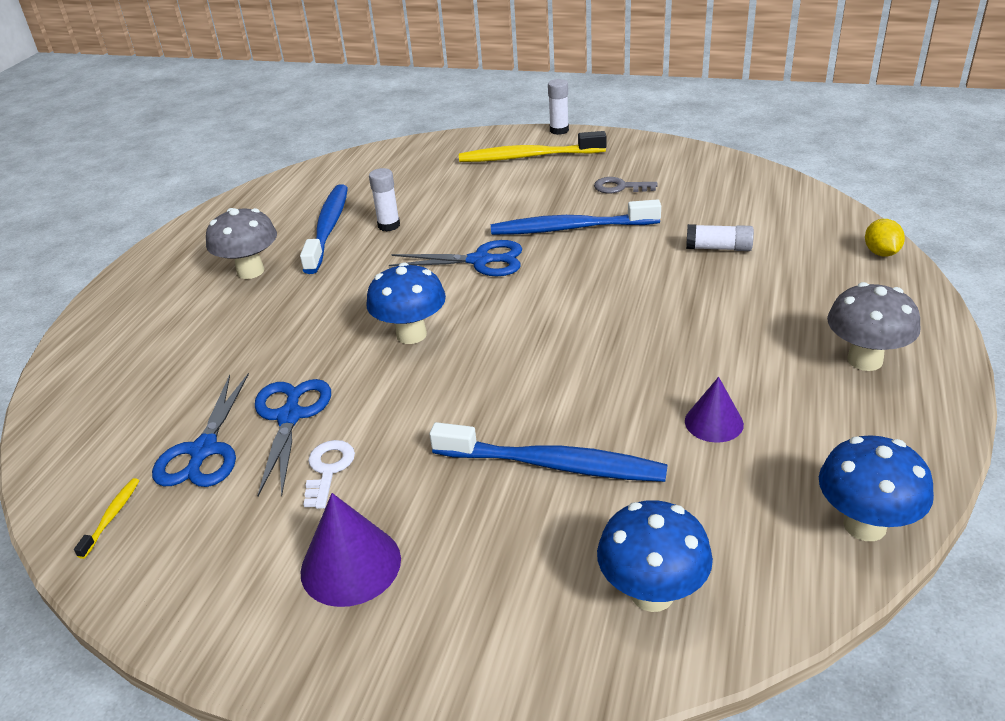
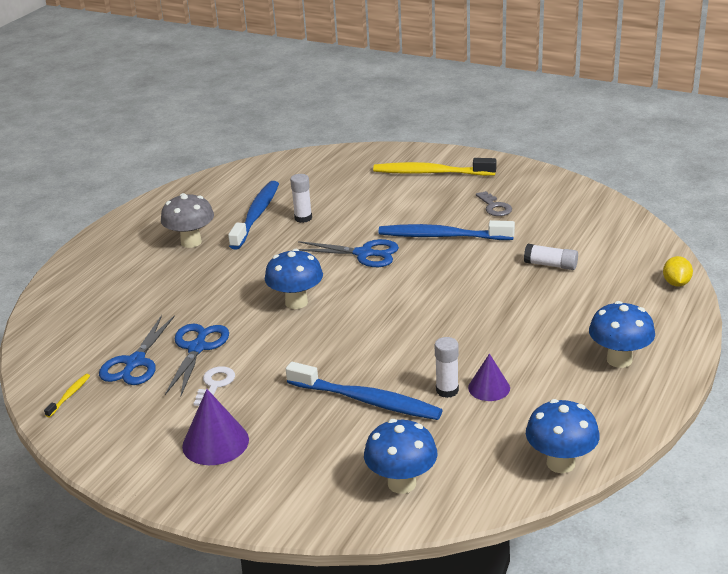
camera: 10 degrees right, 5 degrees down
(559, 130) = (464, 152): white glue stick -> white glue stick (447, 390)
(620, 187) = (494, 207): grey key -> grey key turned 135 degrees counterclockwise
(864, 360) = (619, 360): grey mushroom -> blue mushroom

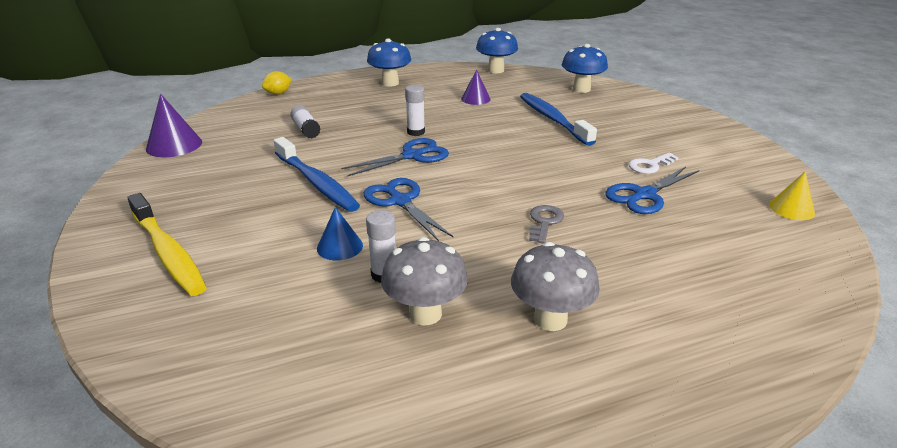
camera: 140 degrees left, 0 degrees up
(69, 395) = (791, 209): yellow toothbrush -> yellow cone
(135, 362) = (713, 208): blue scissors -> blue scissors (412, 156)
(215, 442) = (676, 138): purple cone -> purple cone (174, 145)
(256, 215) = (425, 314): blue toothbrush -> grey mushroom
(296, 302) = (519, 190): blue mushroom -> none
(350, 216) = (340, 246): none -> blue cone
(447, 390) = (499, 106): white glue stick -> white glue stick (416, 132)
(494, 207) = (225, 184): grey key -> grey key (544, 222)

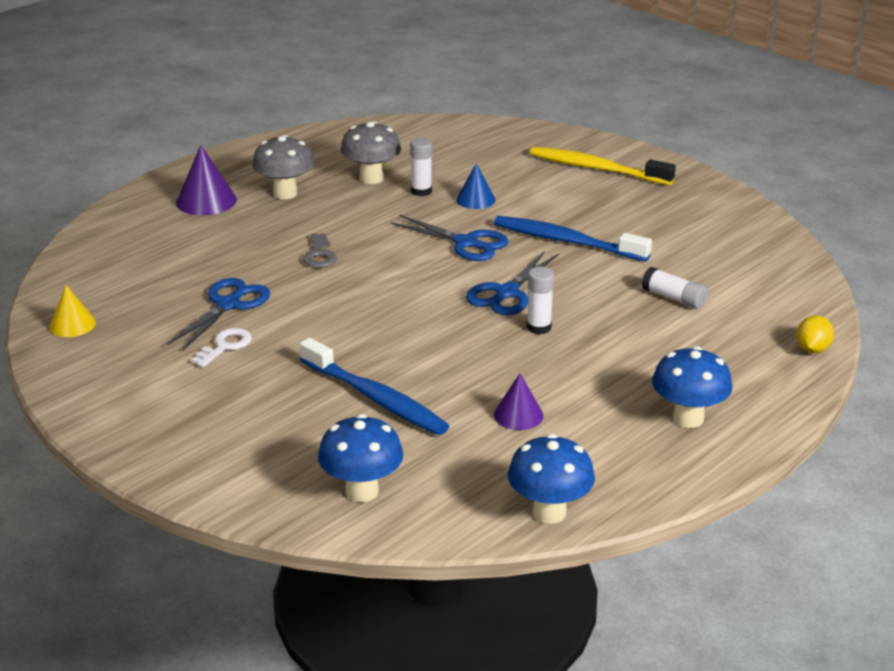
camera: 155 degrees right, 0 degrees up
(174, 145) = (776, 243): purple cone -> purple cone (206, 201)

